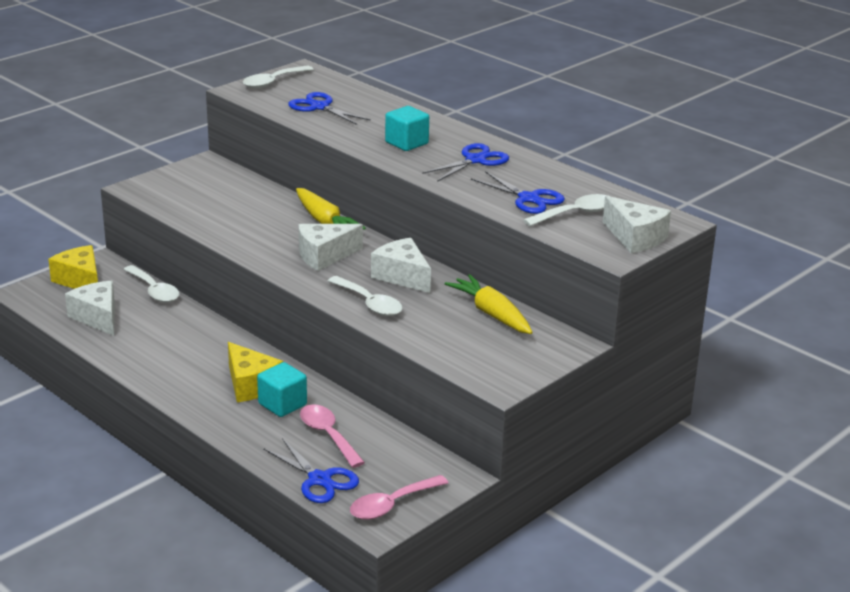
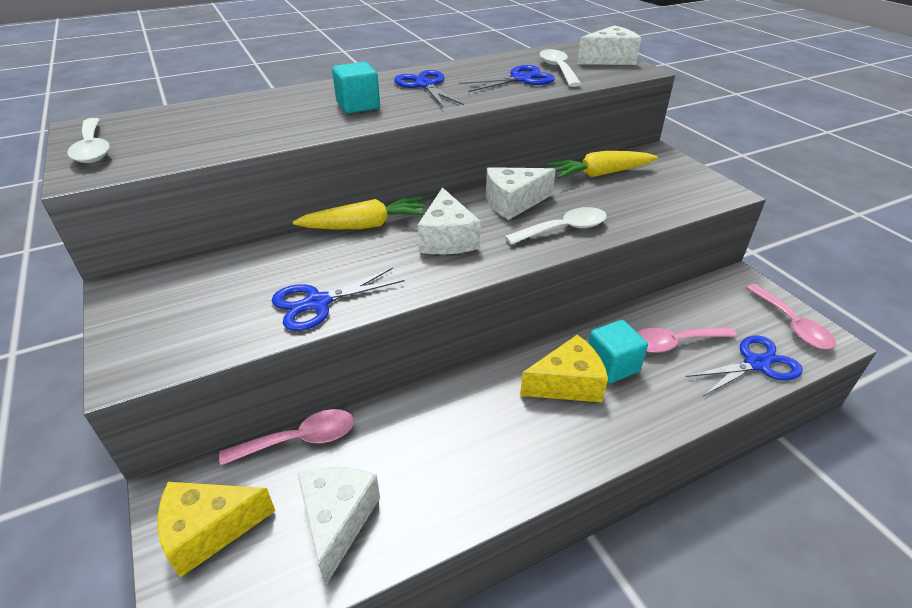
camera: 70 degrees left, 10 degrees up
(98, 317) = (337, 521): white cheese -> white cheese turned 105 degrees clockwise
(154, 290) = (299, 440): white spoon -> pink spoon
(319, 107) = (210, 133): blue scissors -> blue scissors (318, 303)

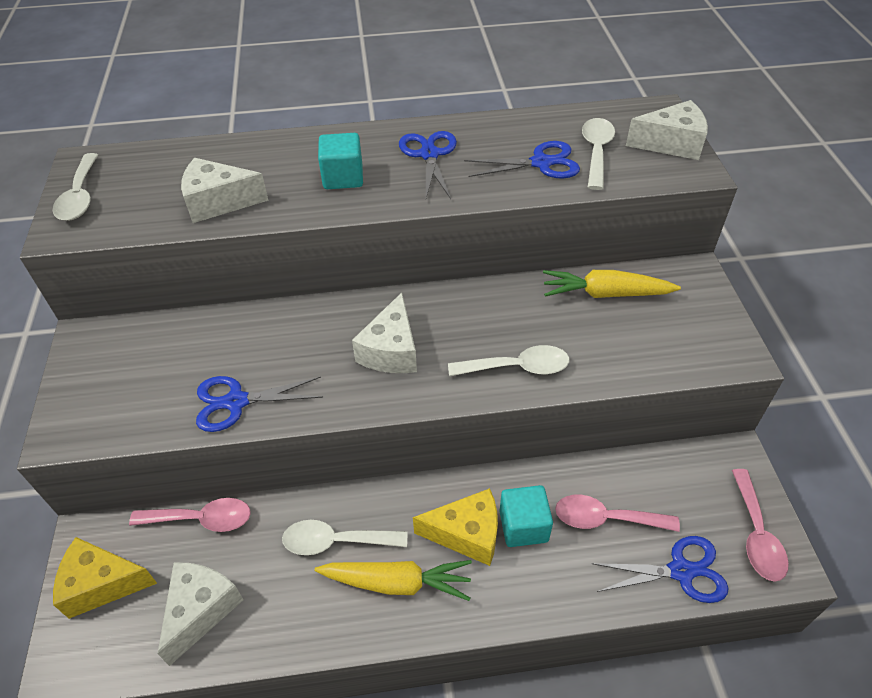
camera: 20 degrees right, 10 degrees up
(366, 225) = (321, 312): yellow carrot -> yellow carrot (398, 583)
(450, 421) = (336, 541): none -> white spoon
(513, 202) = (485, 315): white cheese -> white cheese (219, 202)

